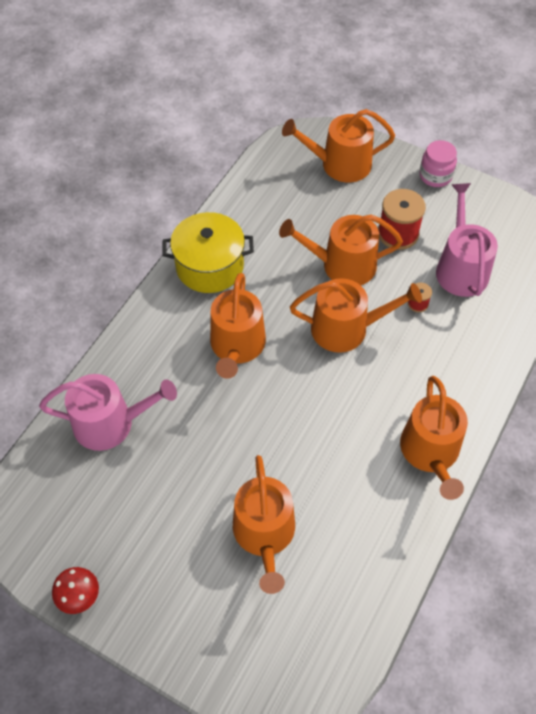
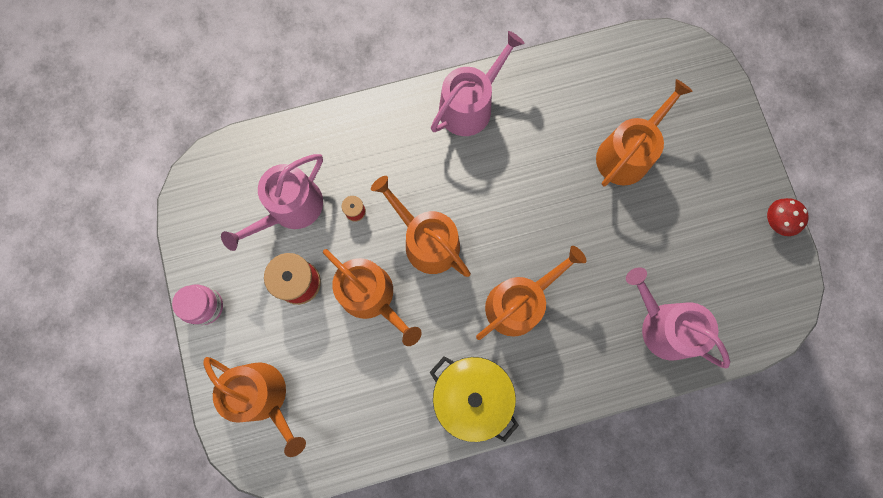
camera: 135 degrees left, 20 degrees up
(431, 452) = (470, 105): orange watering can -> pink watering can

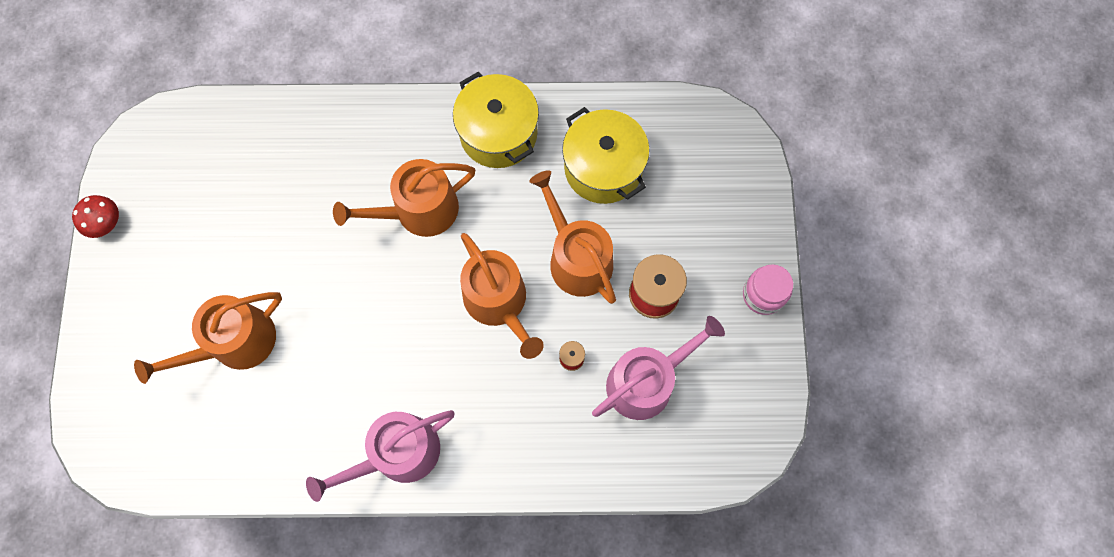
camera: 165 degrees left, 5 degrees down
(264, 396) = (714, 186): orange watering can -> none
(367, 387) = (603, 168): none -> yellow pot
(663, 326) = (277, 149): pink watering can -> none

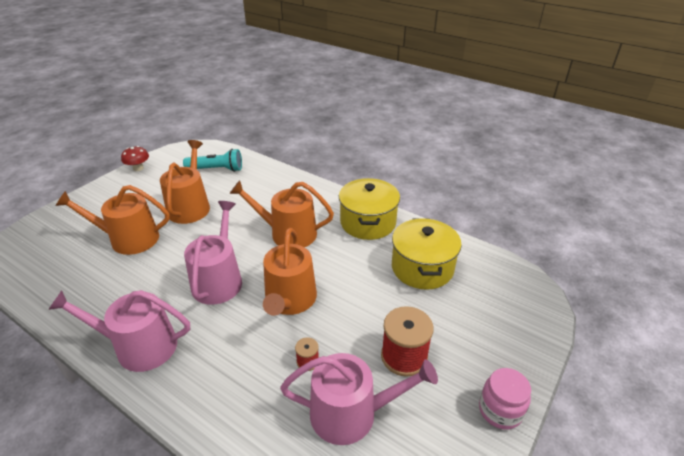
camera: 35 degrees right, 35 degrees down
(222, 156) = (216, 169): none -> turquoise flashlight
(400, 327) = (218, 280): none -> pink watering can
(576, 258) = (363, 304): orange watering can -> orange watering can (190, 206)

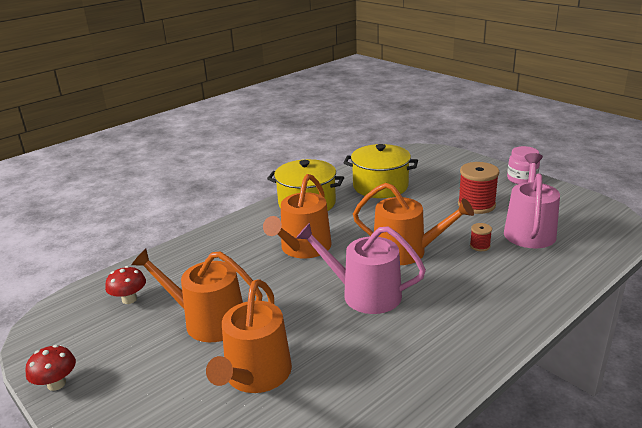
camera: 75 degrees left, 10 degrees down
(139, 346) = (456, 347): pink watering can -> none
(216, 169) = (129, 299): turquoise flashlight -> red mushroom

